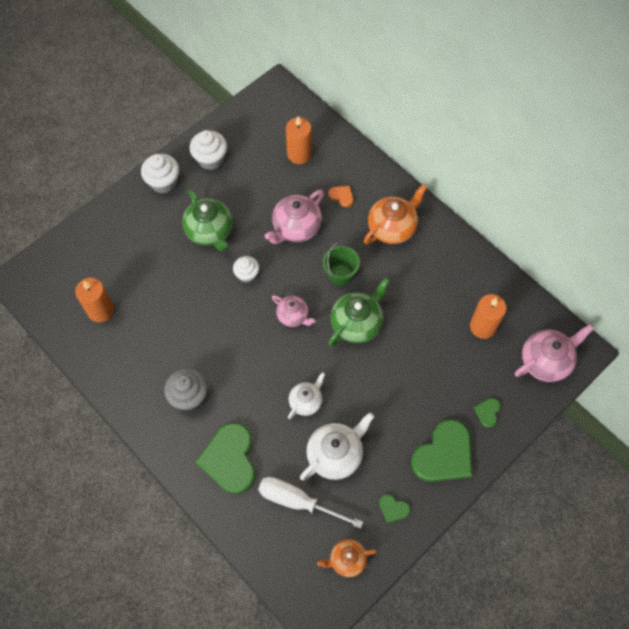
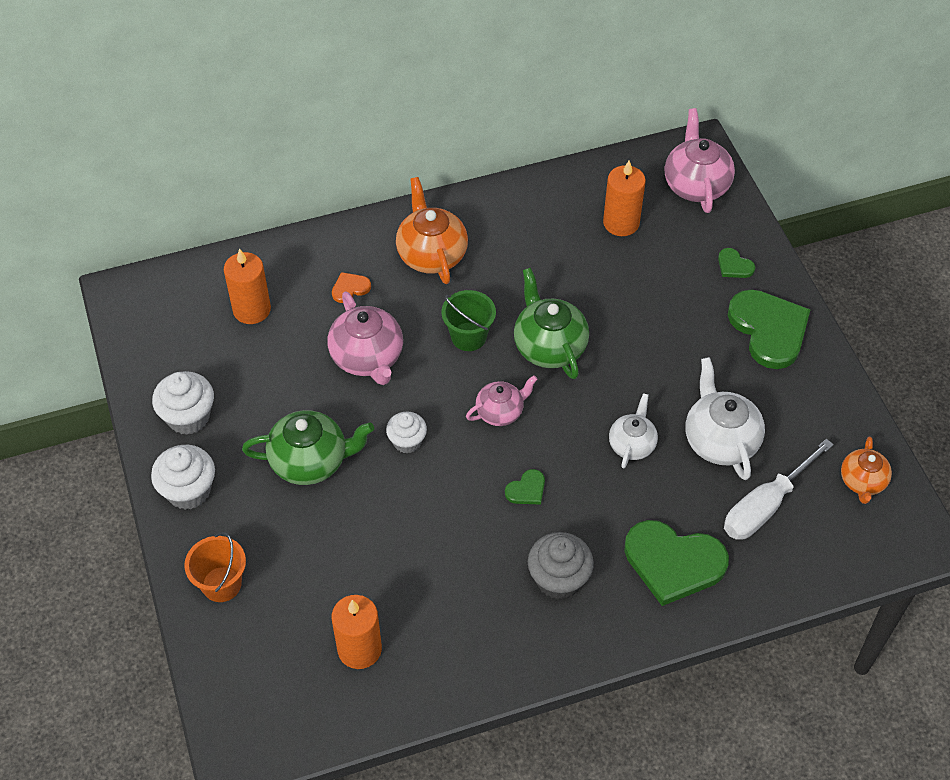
camera: 65 degrees left, 10 degrees down
(113, 225) = (221, 584): none -> orange bucket
(306, 401) = (632, 444): white teapot -> white teapot turned 45 degrees clockwise
(393, 509) = (816, 408): green heart -> green heart (526, 489)

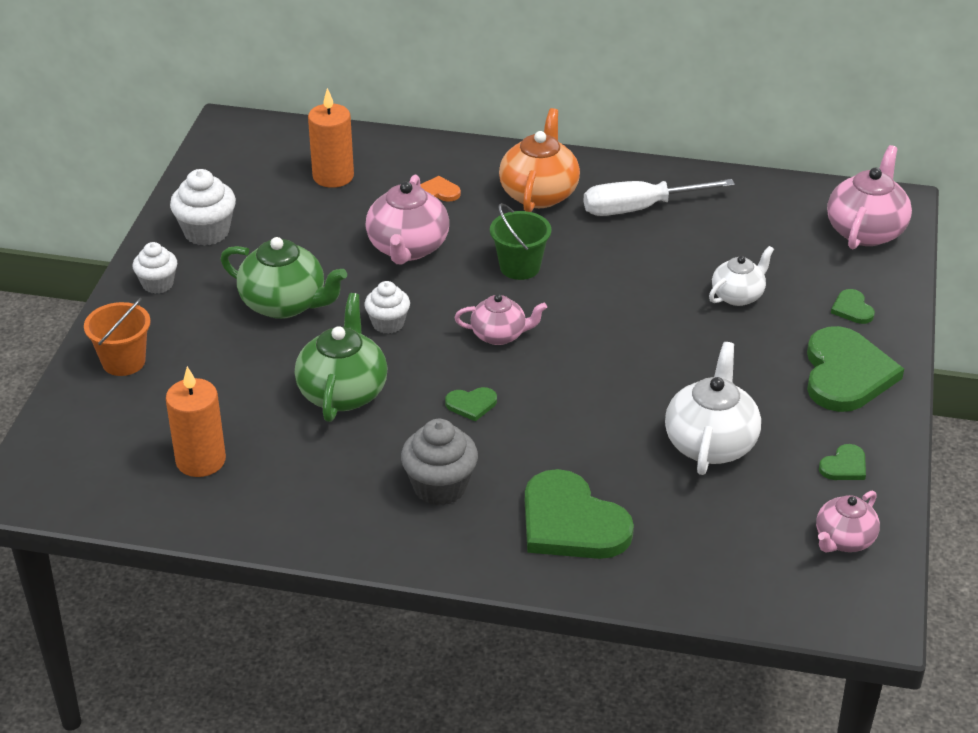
camera: 30 degrees right, 15 degrees down
(188, 491) = (158, 284): white cupcake -> white cupcake, size x0.66
(549, 346) = (594, 303): green teapot -> green teapot (343, 392)
(621, 223) = (756, 234): orange candle -> none
(632, 444) = (612, 411): white teapot -> white teapot (738, 296)
(764, 507) = (712, 516): white screwdriver -> white screwdriver (638, 209)
(821, 415) = (844, 466): none -> green heart
(862, 482) = (843, 540): orange teapot -> pink teapot

